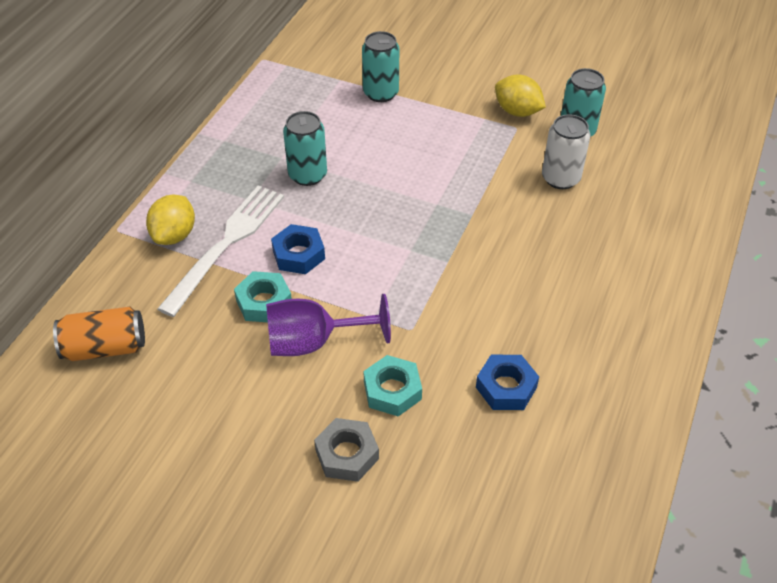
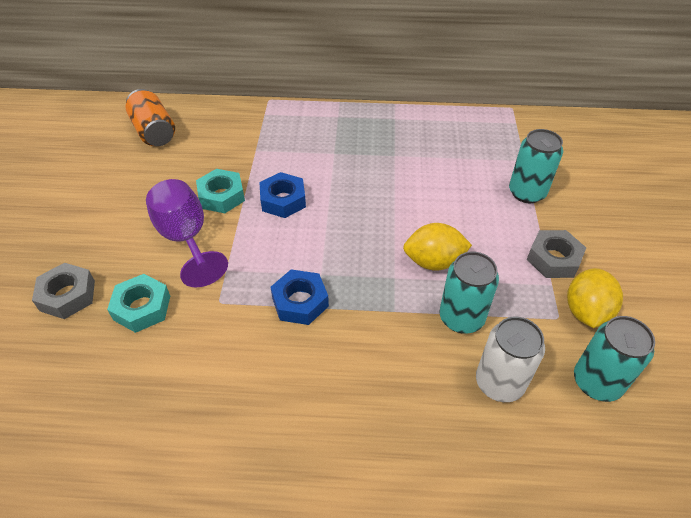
camera: 70 degrees right, 0 degrees up
(174, 235) = (275, 127): yellow lemon -> yellow lemon (433, 262)
(226, 244) = (277, 156): white fork -> none
(307, 175) = (382, 177): turquoise can -> turquoise can (461, 318)
(460, 107) = (553, 259): none -> grey nut
(506, 387) = (162, 401): blue nut -> blue nut (300, 302)

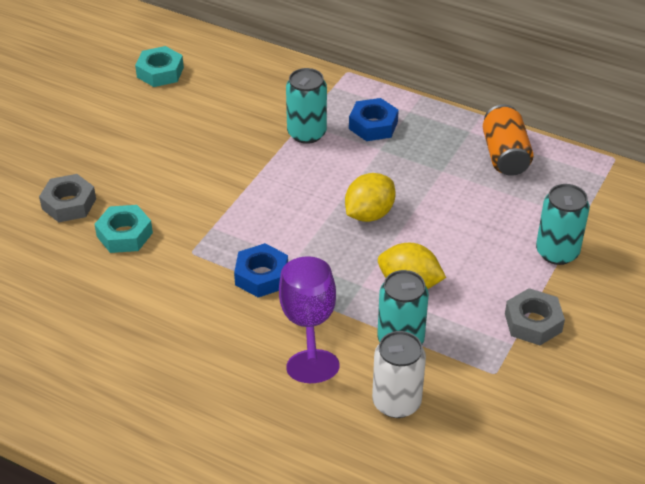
camera: 25 degrees right, 5 degrees down
(154, 131) = (213, 74): orange can -> orange can (505, 155)
(186, 239) = (191, 188): purple goblet -> purple goblet (308, 324)
(221, 196) = (244, 158): turquoise nut -> turquoise nut (160, 72)
(283, 200) = (300, 181): blue nut -> blue nut (373, 125)
(586, 312) = (527, 378): yellow lemon -> yellow lemon (369, 214)
(597, 382) = (488, 435): turquoise can -> turquoise can (306, 133)

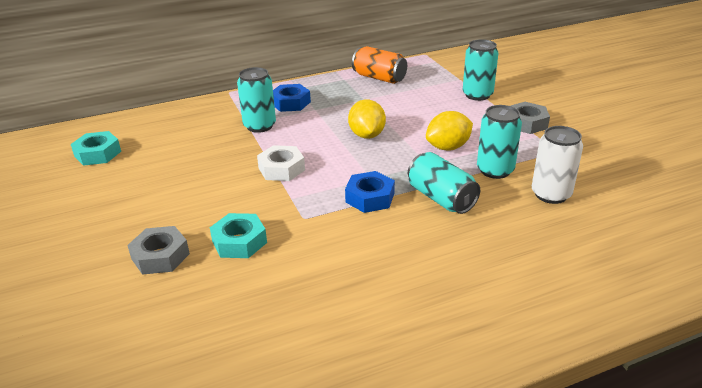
camera: 50 degrees left, 10 degrees down
(250, 193) = (281, 169): none -> white nut
(308, 324) = (441, 198): purple goblet -> turquoise can

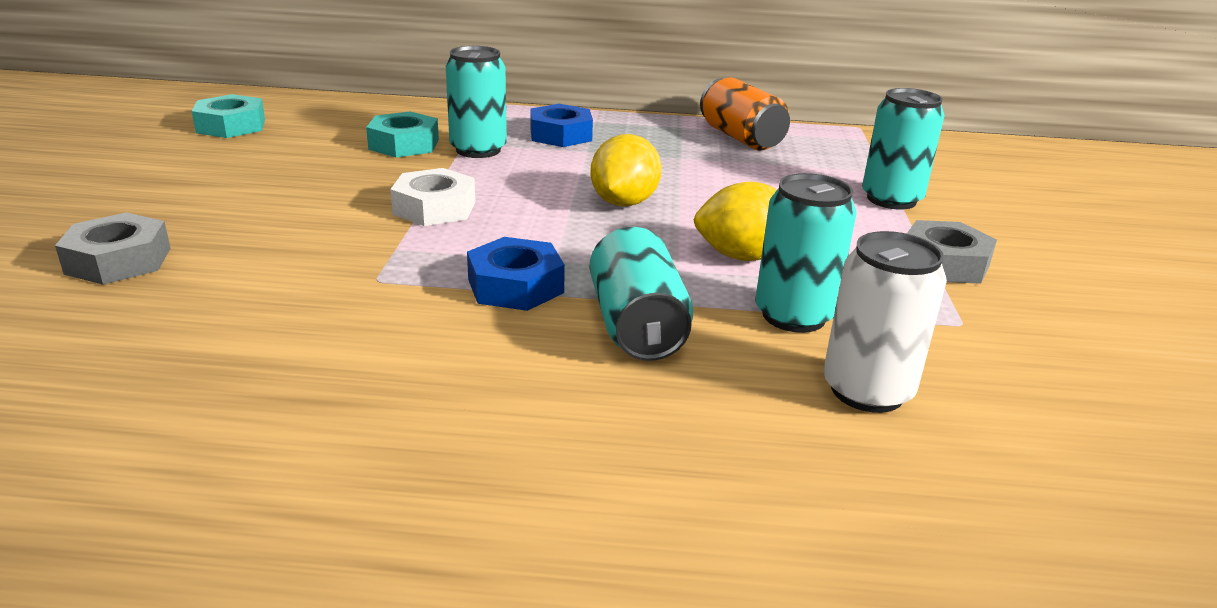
camera: 25 degrees right, 5 degrees down
(239, 242) = (242, 279): turquoise nut -> turquoise nut (404, 144)

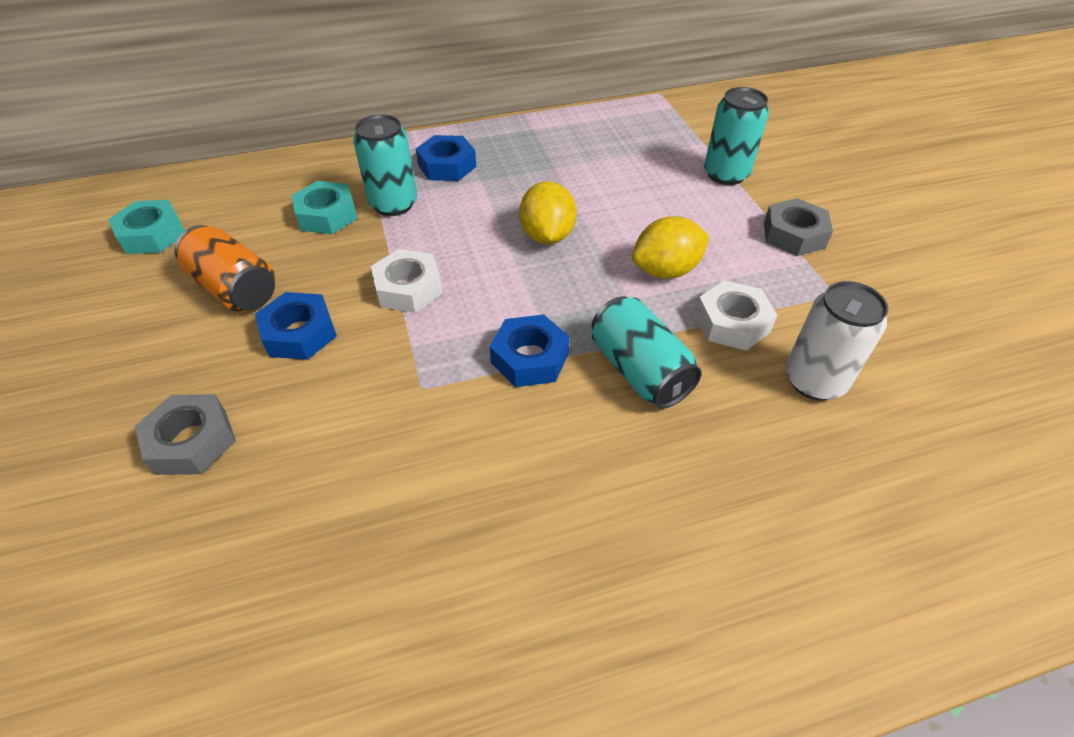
camera: 20 degrees left, 20 degrees up
(294, 214) = (299, 333): none -> blue nut
(741, 138) = (585, 131): orange can -> orange can (235, 289)
(793, 316) = (732, 323): turquoise can -> white nut

